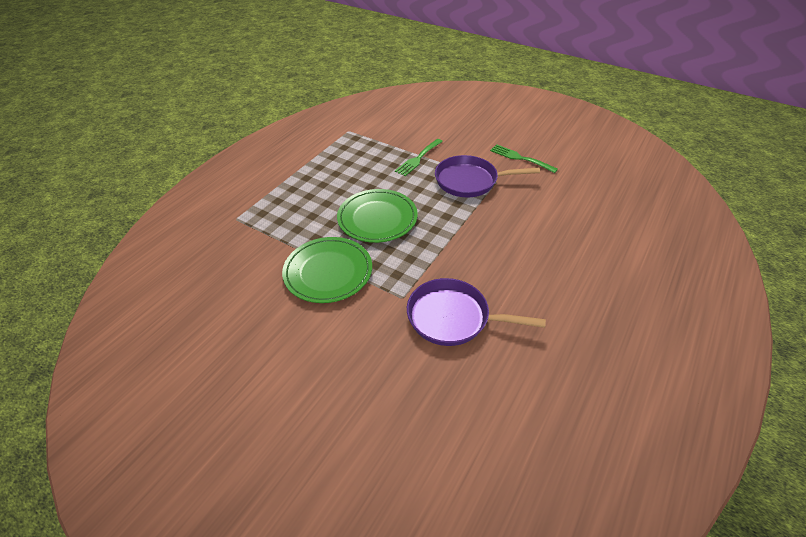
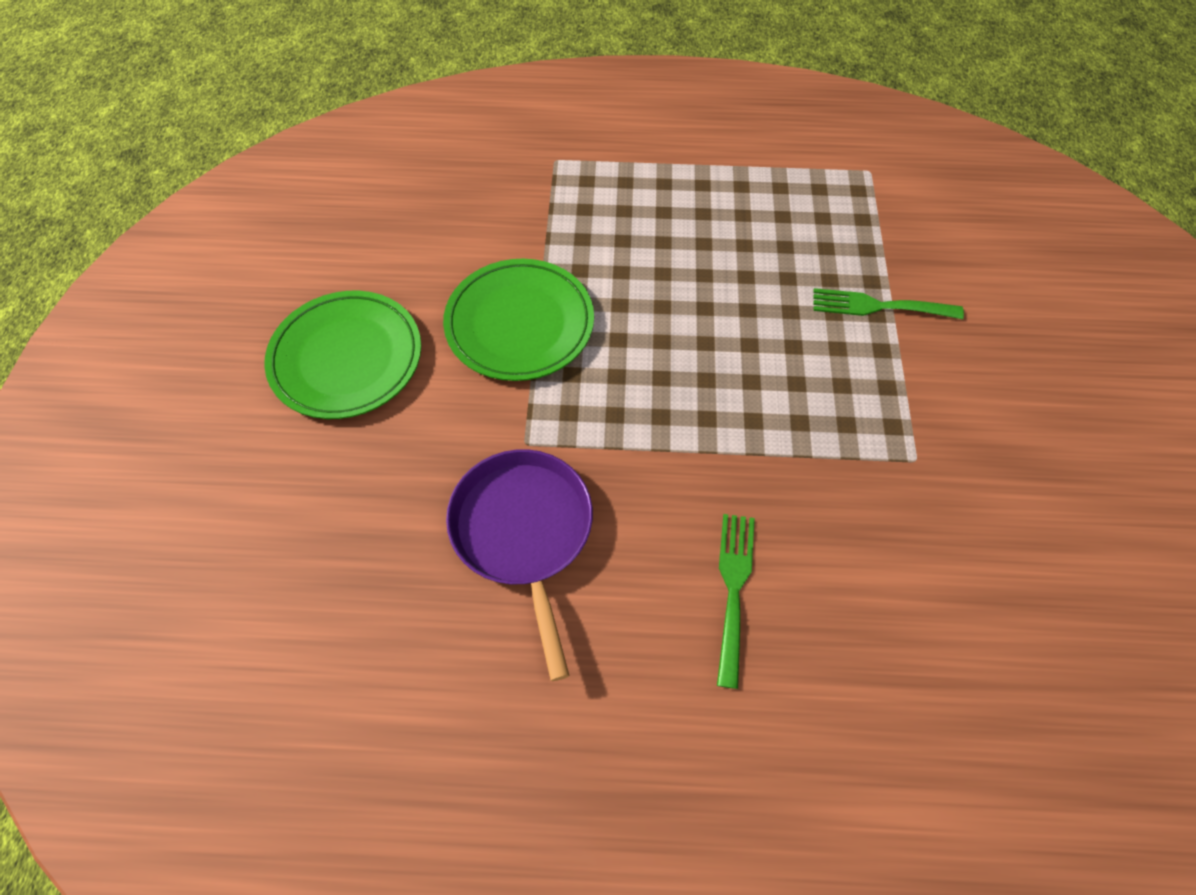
camera: 60 degrees right, 15 degrees up
(377, 219) = (676, 325): green plate -> green plate (346, 358)
(470, 181) = (881, 416): purple pan -> none
(520, 158) = (1028, 474): green fork -> green fork (733, 588)

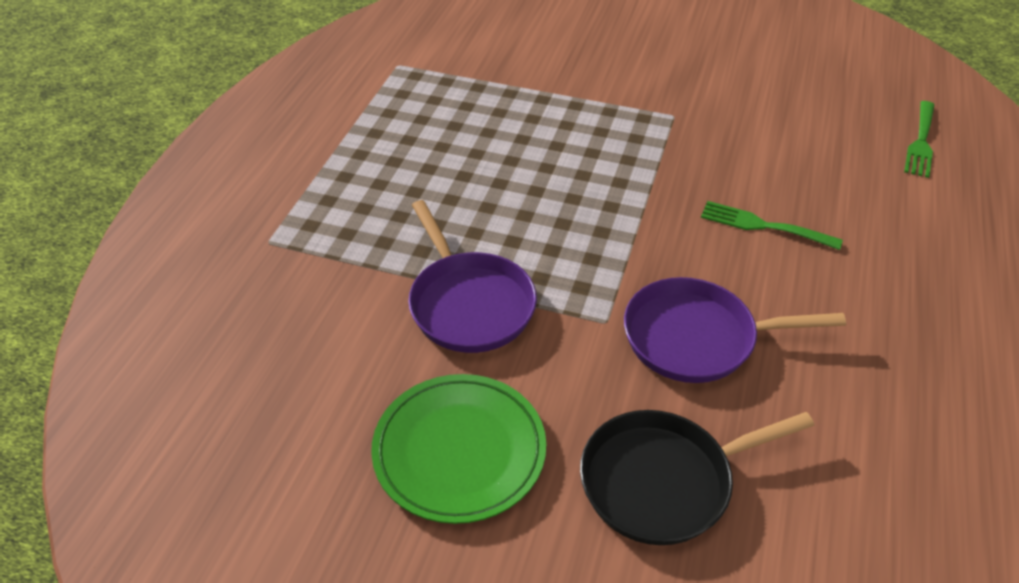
camera: 75 degrees left, 15 degrees down
(335, 524) = (663, 481): none -> black pan
(519, 324) = (469, 304): green plate -> purple pan
(878, 306) = (535, 96): green fork -> green fork (921, 142)

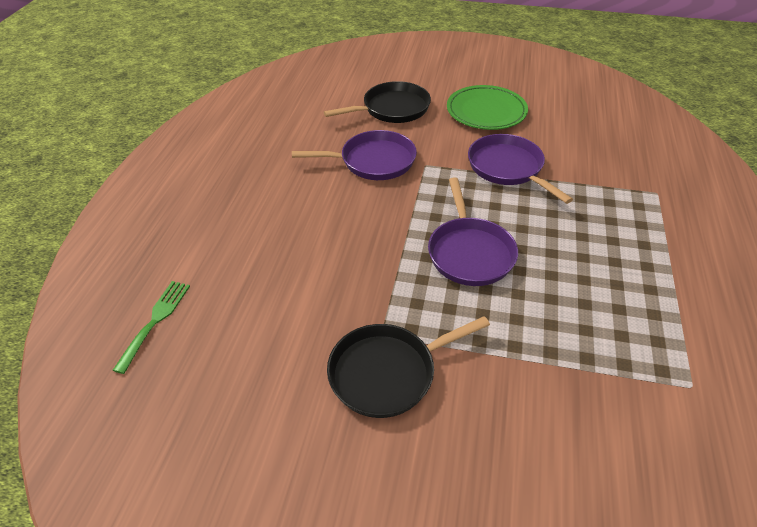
camera: 175 degrees right, 0 degrees up
(565, 183) = (469, 252): none -> purple pan
(667, 89) = (388, 372): none -> black pan
(763, 226) = (320, 230): green fork -> none

